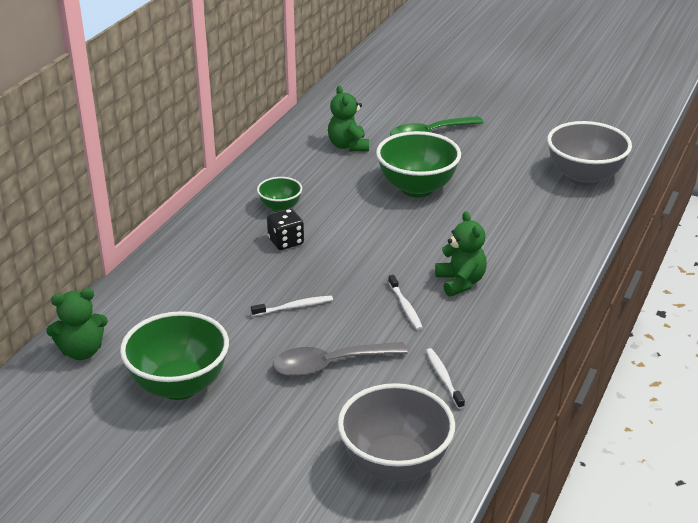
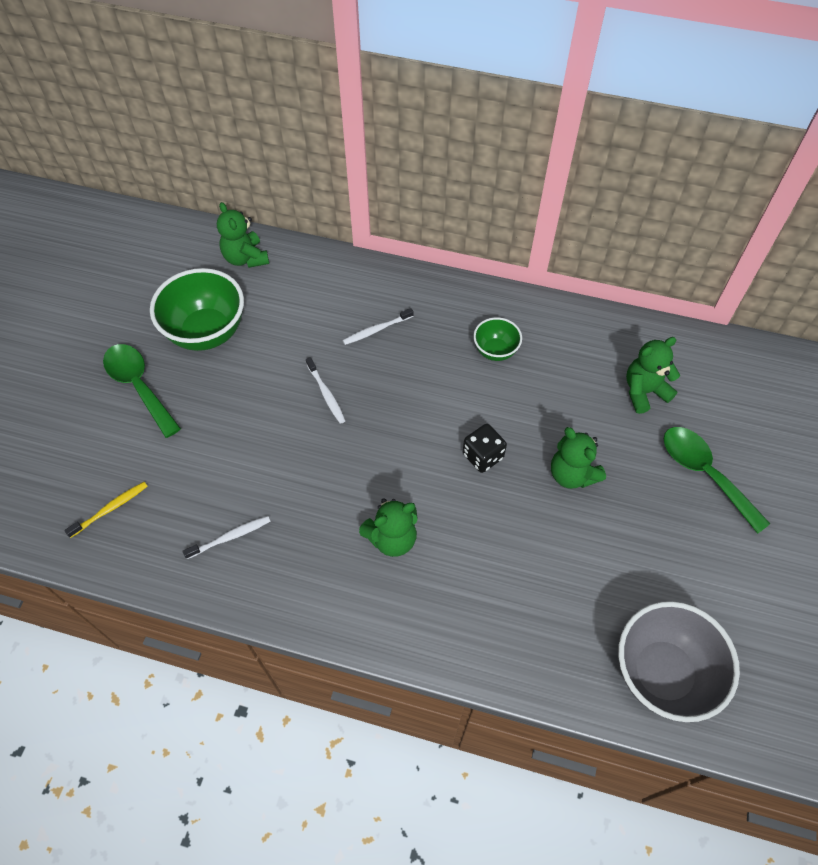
camera: 80 degrees right, 25 degrees up
(236, 441) = (139, 386): none -> green spoon
(286, 242) = (434, 367): black dice -> black dice (483, 456)
(330, 365) = (243, 437): grey spoon -> none
(395, 464) = (110, 509): grey bowl -> yellow toothbrush
(405, 307) = (340, 489): white toothbrush -> white toothbrush (376, 330)
(417, 188) = (572, 474): green bowl -> green teddy bear

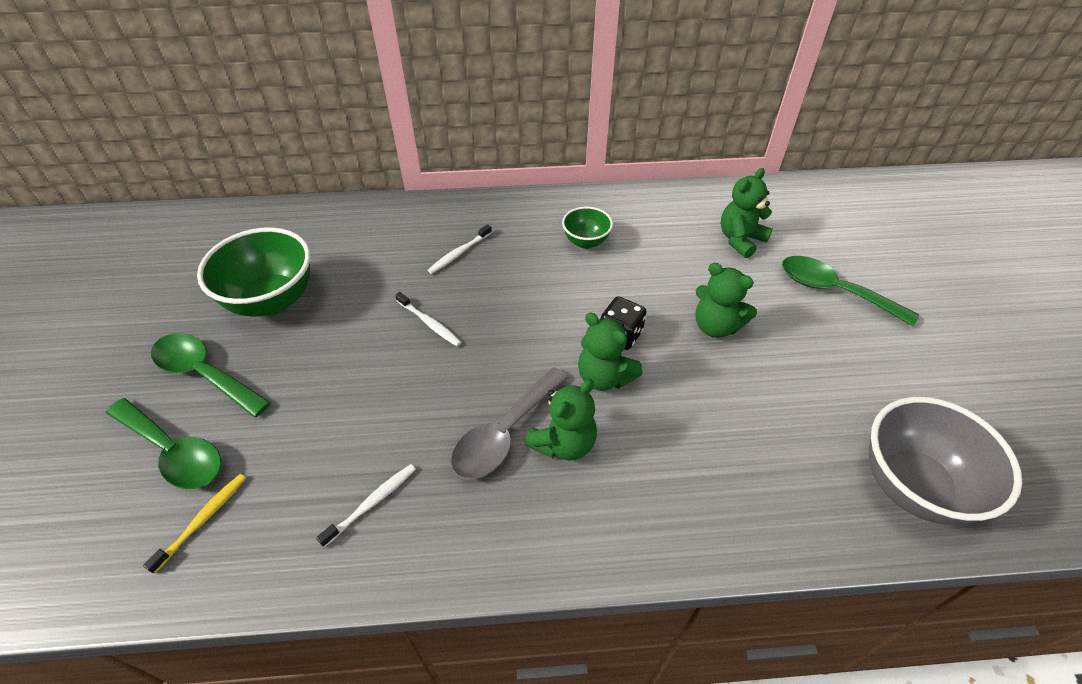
camera: 20 degrees left, 10 degrees down
(102, 446) = (173, 451): none -> green spoon
(246, 258) = (294, 225): green teddy bear -> green teddy bear (604, 377)
(349, 514) = (505, 433): none -> grey spoon

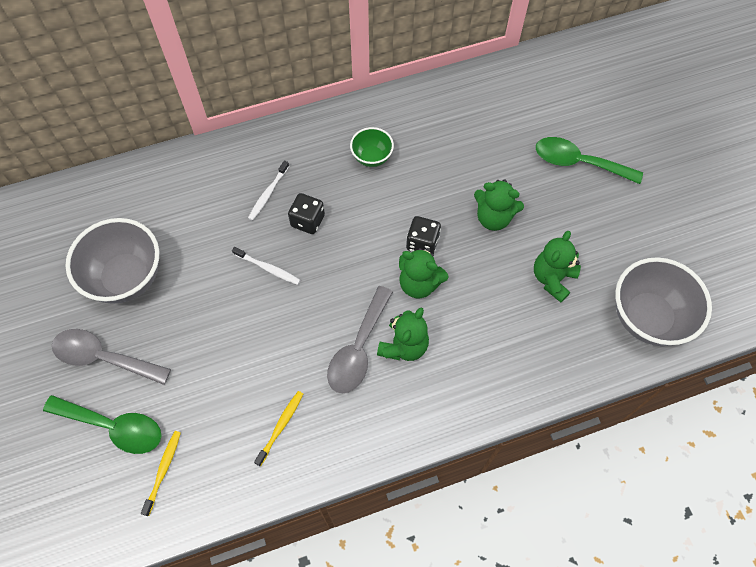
camera: 15 degrees left, 15 degrees up
(205, 374) = (104, 358): green spoon -> grey spoon
(272, 300) = (127, 278): green bowl -> grey bowl
(372, 503) = (281, 426): white toothbrush -> yellow toothbrush
(493, 286) = (307, 221): none -> black dice
(740, 240) = (498, 127): green teddy bear -> green teddy bear (552, 278)

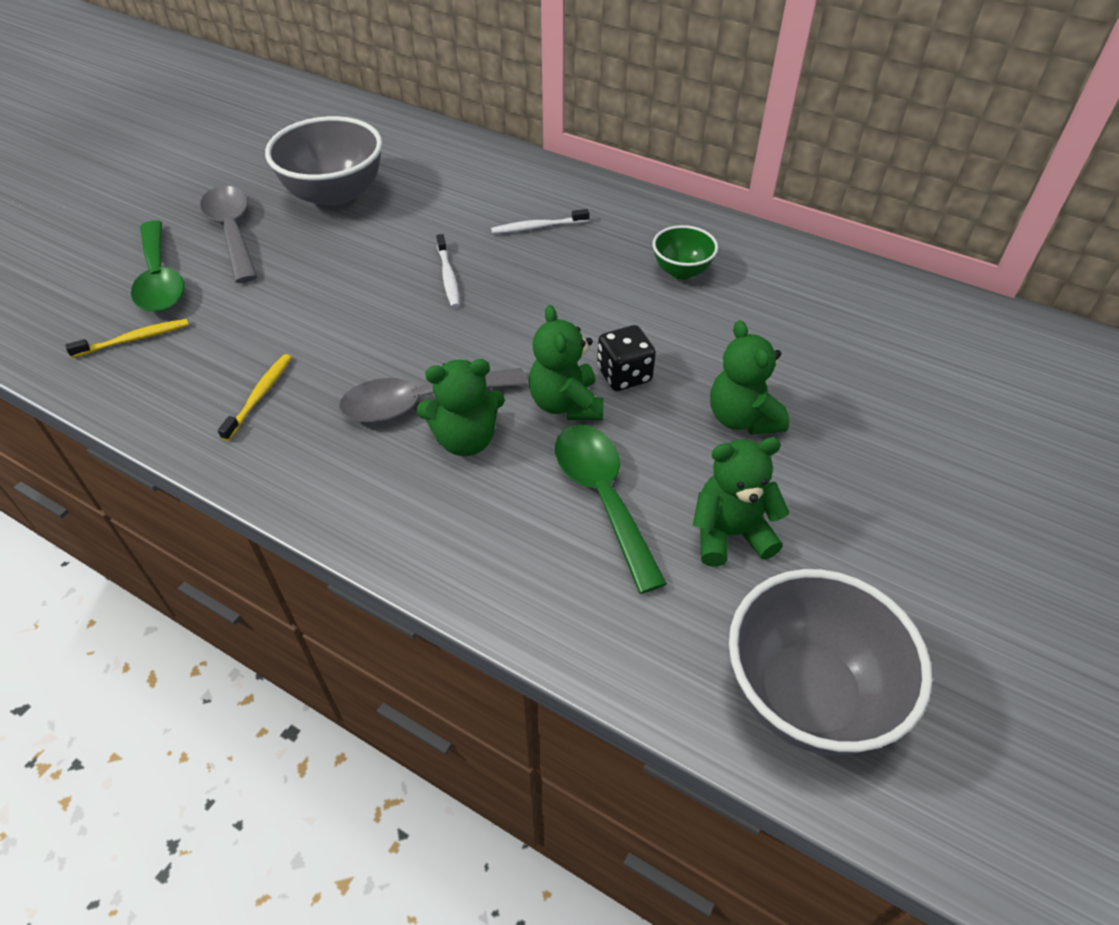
camera: 50 degrees right, 15 degrees down
(281, 426) = (260, 396): yellow toothbrush -> yellow toothbrush turned 60 degrees counterclockwise
(307, 221) = (540, 271): black dice -> none
(578, 163) = (941, 455): green spoon -> green spoon (603, 498)

